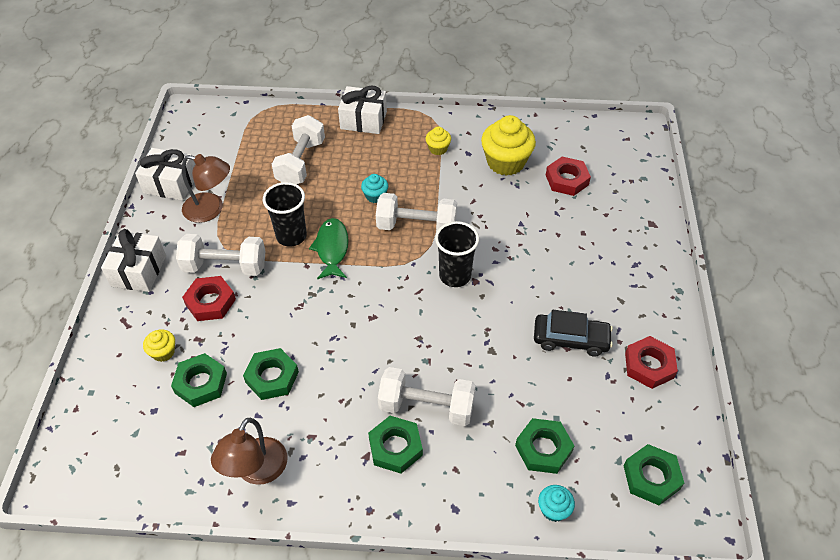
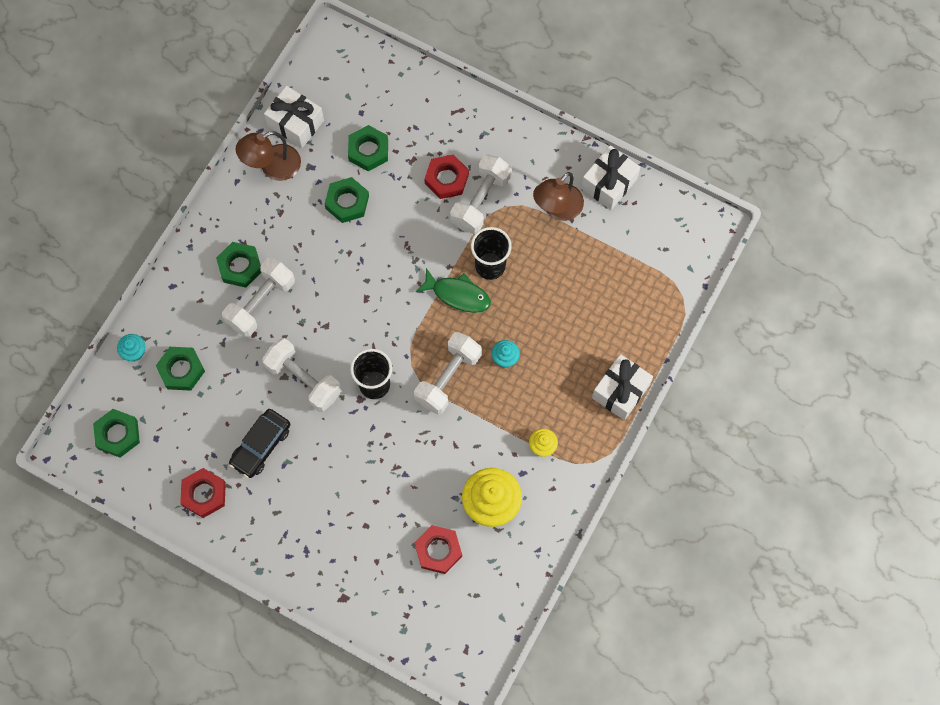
camera: 115 degrees right, 20 degrees up
(138, 271) = (510, 133): white gift -> white gift (295, 123)
(163, 352) = (412, 131): yellow cupcake -> none
(256, 471) = (272, 167): brown lamp -> brown lamp turned 75 degrees counterclockwise
(301, 163) = (584, 307): white dumbbell -> white dumbbell (304, 380)

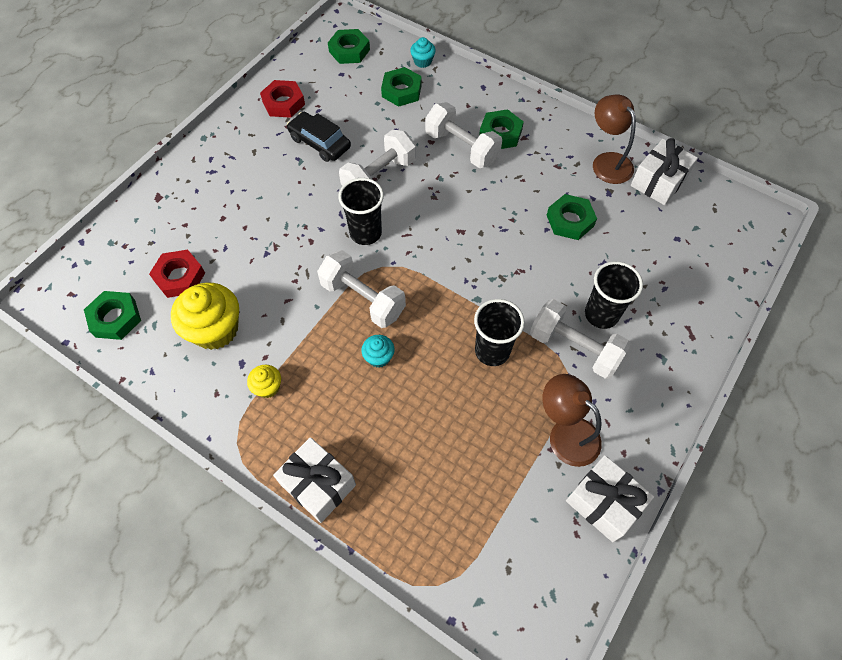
camera: 95 degrees right, 10 degrees down
(368, 150) = (632, 242): green nut -> green nut (115, 318)
(446, 179) = (601, 314): red nut -> black cup
(457, 294) = (459, 315): green fish -> none

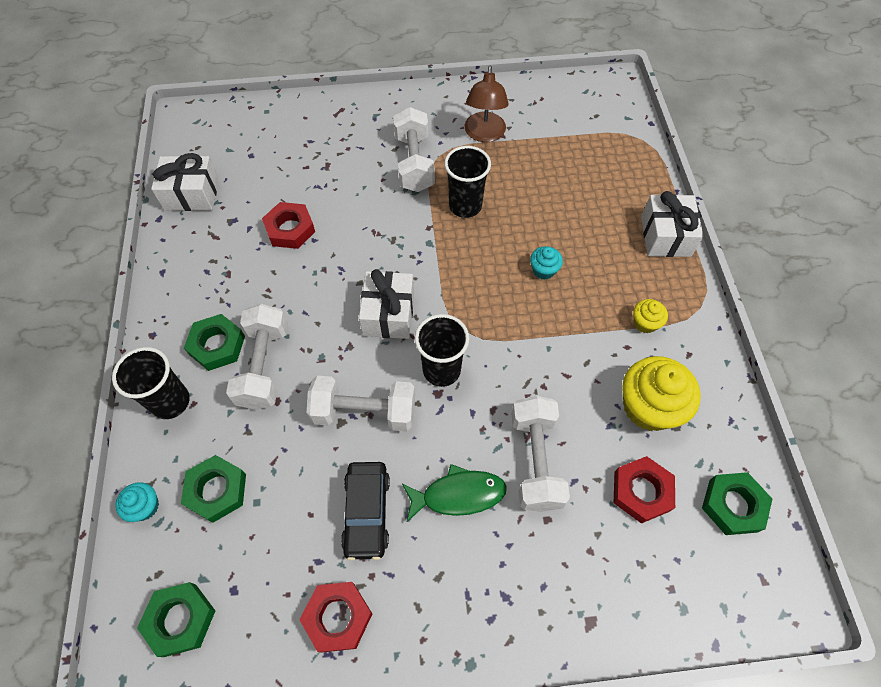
camera: 130 degrees left, 0 degrees up
(282, 187) = (458, 495): none -> green fish
(363, 299) = (507, 319): white dumbbell -> white dumbbell (535, 460)
(570, 220) = (290, 229): green nut -> red nut
(601, 314) = (370, 163): black cup -> black cup (170, 402)
(603, 503) = (509, 96): white gift -> white gift (389, 314)
(607, 161) = (192, 240): brown lamp -> none

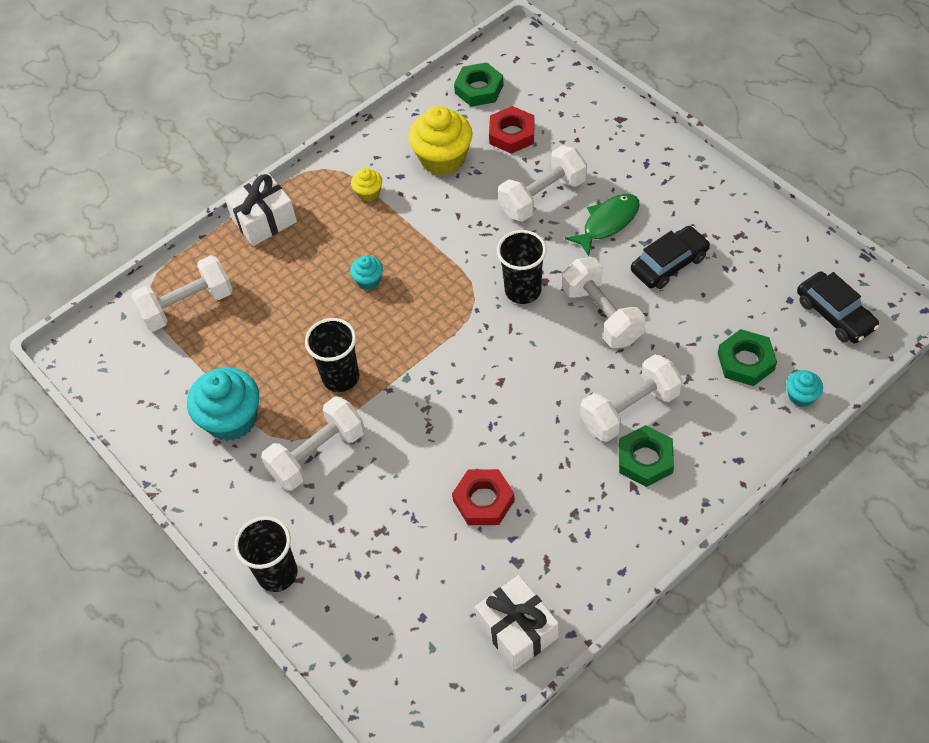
camera: 120 degrees left, 5 degrees down
(170, 402) = (720, 450): black cup -> black cup (277, 573)
(180, 619) = (835, 314): green nut -> black car
(337, 617) = (744, 235): red nut -> none
(389, 314) = (504, 358): white gift -> none
(458, 495) = (607, 223): green fish -> green fish turned 90 degrees clockwise
(484, 134) = (231, 419): brown lamp -> turquoise cupcake
(608, 154) = (187, 305): none -> white dumbbell

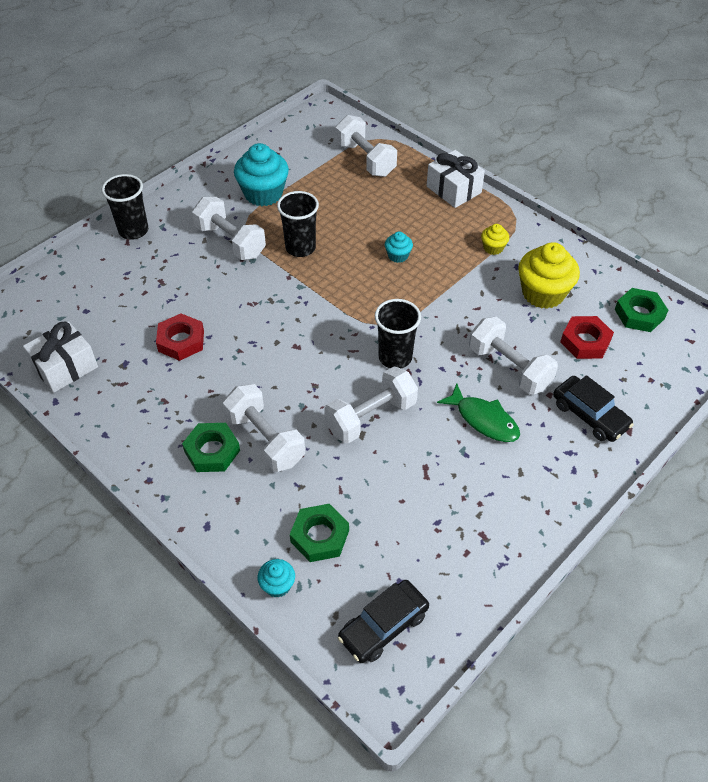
camera: 80 degrees right, 5 degrees down
(669, 264) = (437, 471): black car -> black car (590, 415)

